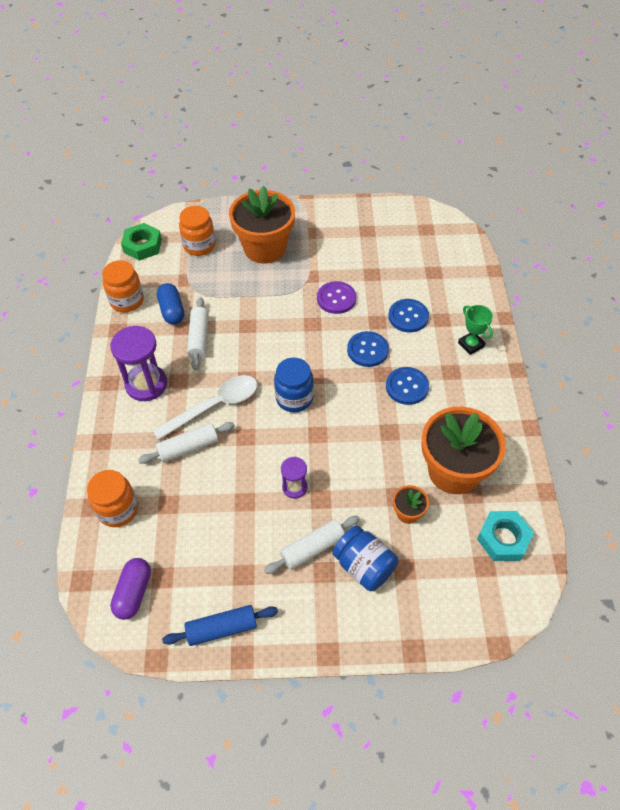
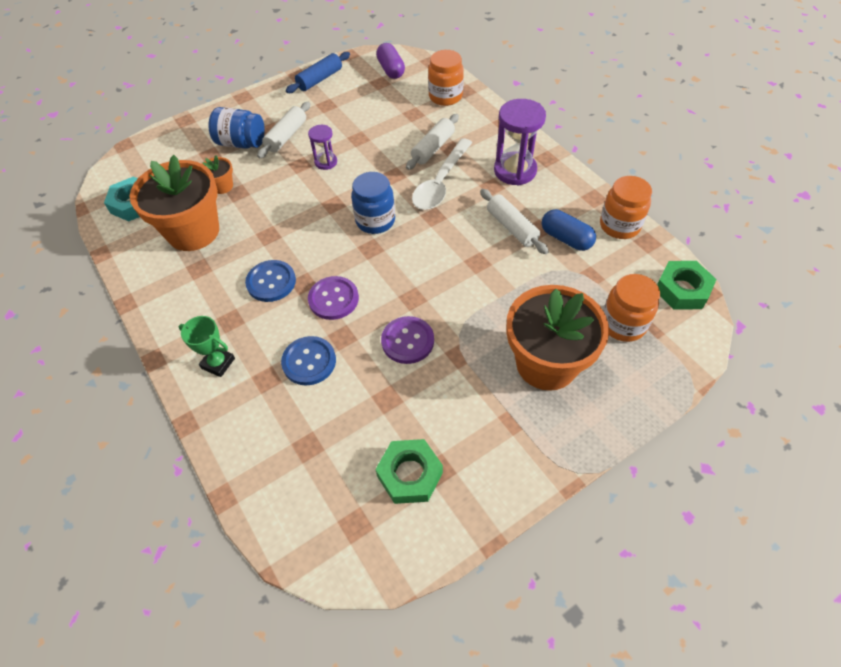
camera: 150 degrees right, 0 degrees up
(367, 350) = (333, 299): blue button -> purple button
(384, 235) = (410, 474): none -> green nut

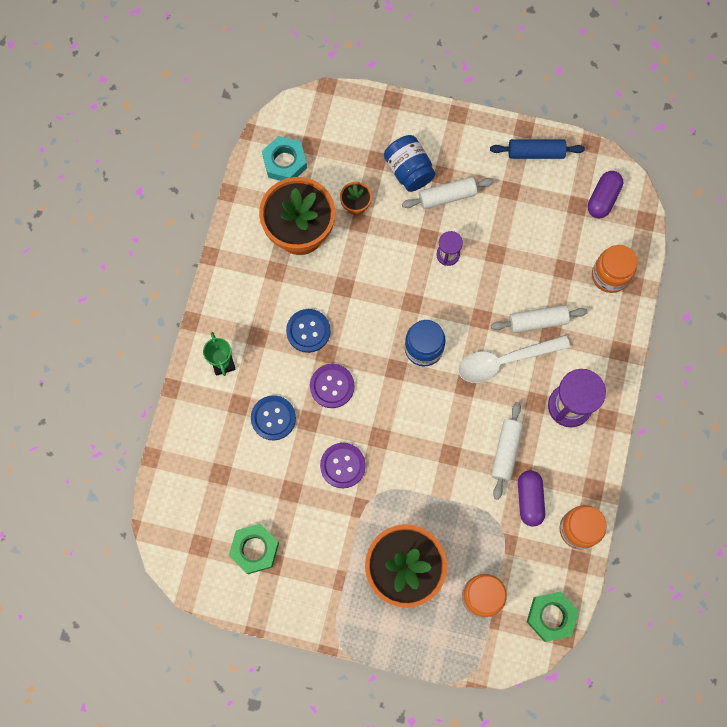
camera: 45 degrees right, 20 degrees up
(566, 238) = (529, 499): blue capsule -> purple capsule

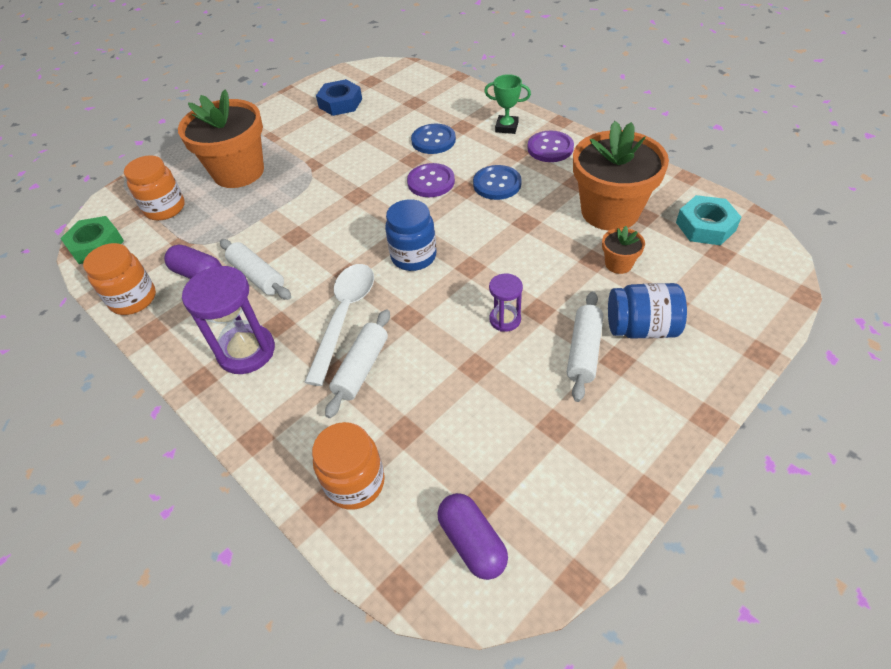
camera: 125 degrees right, 25 degrees down
(254, 549) = (340, 103): green nut -> blue nut
(342, 465) = (355, 166): purple button -> purple button (550, 148)
(535, 153) = (598, 488): blue rolling pin -> none

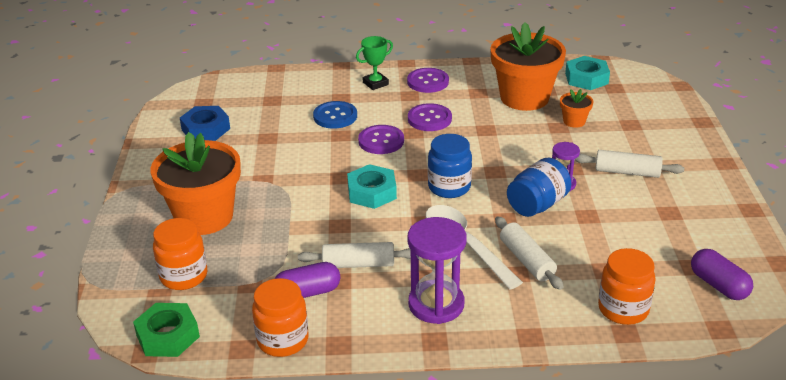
camera: 50 degrees left, 15 degrees down
(356, 222) = (372, 192): none -> turquoise nut
(472, 542) = (718, 285): purple capsule -> purple capsule turned 45 degrees clockwise
(497, 184) = (429, 119): blue button -> purple button
(584, 351) = (627, 172): white rolling pin -> white rolling pin turned 45 degrees counterclockwise
(641, 328) = (635, 144): blue jar -> blue jar (537, 205)

